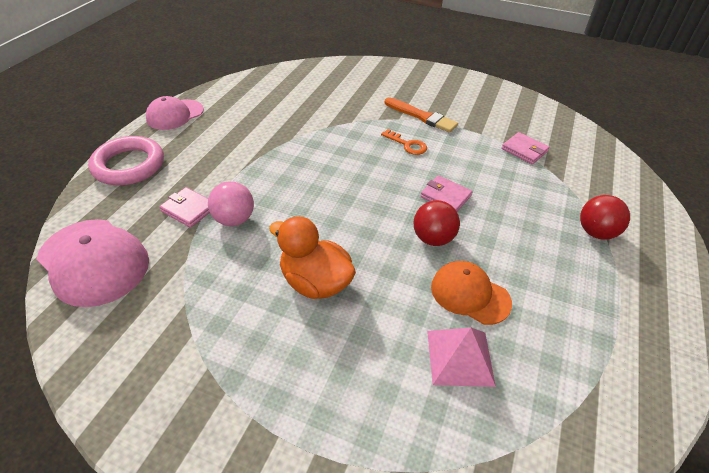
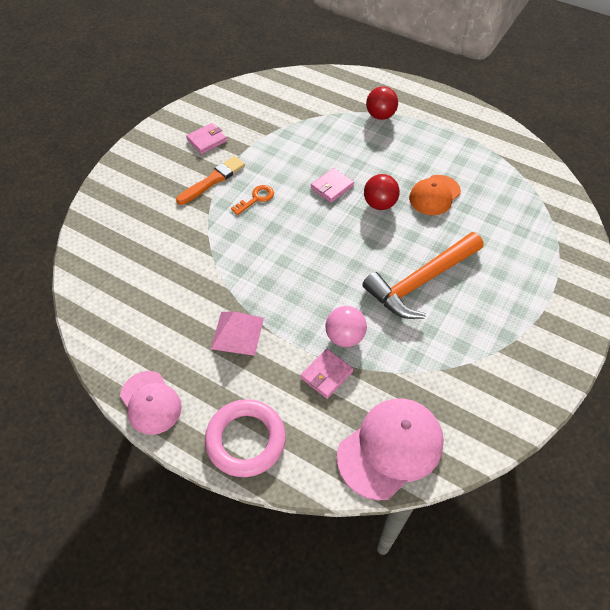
camera: 80 degrees left, 10 degrees up
(315, 282) = (421, 281): orange duck -> orange hammer
(460, 357) = (485, 211): pink pyramid -> pink pyramid (237, 333)
(524, 150) = (280, 125): pink wallet -> pink wallet (207, 140)

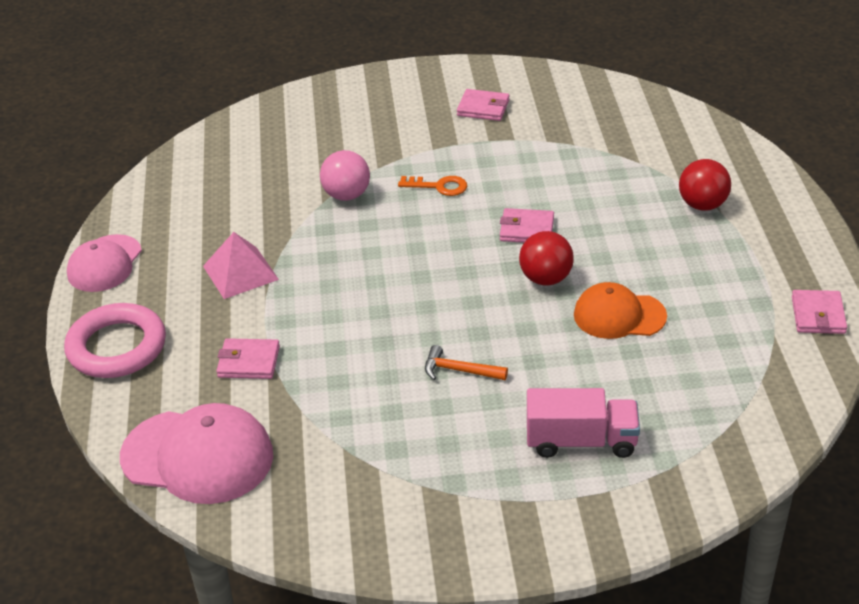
camera: 55 degrees right, 15 degrees down
(212, 180) = (428, 144): orange brush -> none
(345, 337) = (313, 350): pink ball -> pink ball (346, 195)
(421, 281) = (459, 370): orange hammer -> orange hammer, size x0.42
(496, 131) = (818, 315): none -> pink wallet
(515, 266) = (581, 441): none -> pink truck

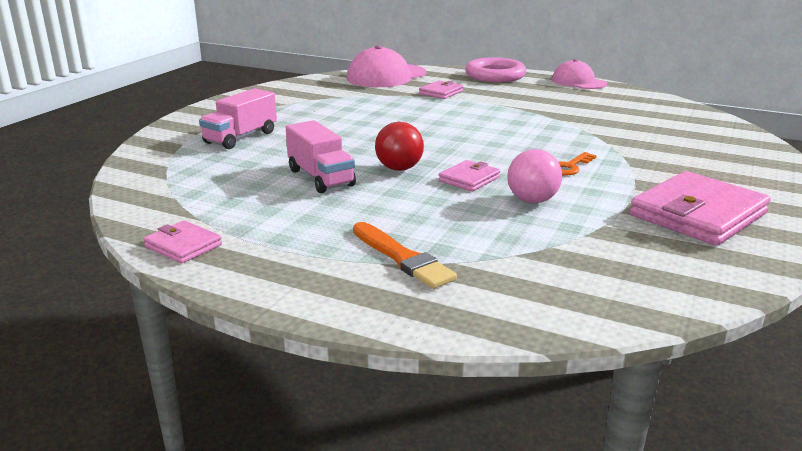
camera: 120 degrees right, 15 degrees down
(240, 272) = (530, 103): pink pyramid -> none
(346, 195) = (590, 139): pink ball -> pink ball (532, 200)
(459, 370) = (352, 127): orange hammer -> none
(483, 108) = (698, 214): pink wallet -> pink wallet, size x1.98
(619, 315) = (321, 178): orange cap -> pink truck
(702, 205) = (402, 258): red ball -> orange brush

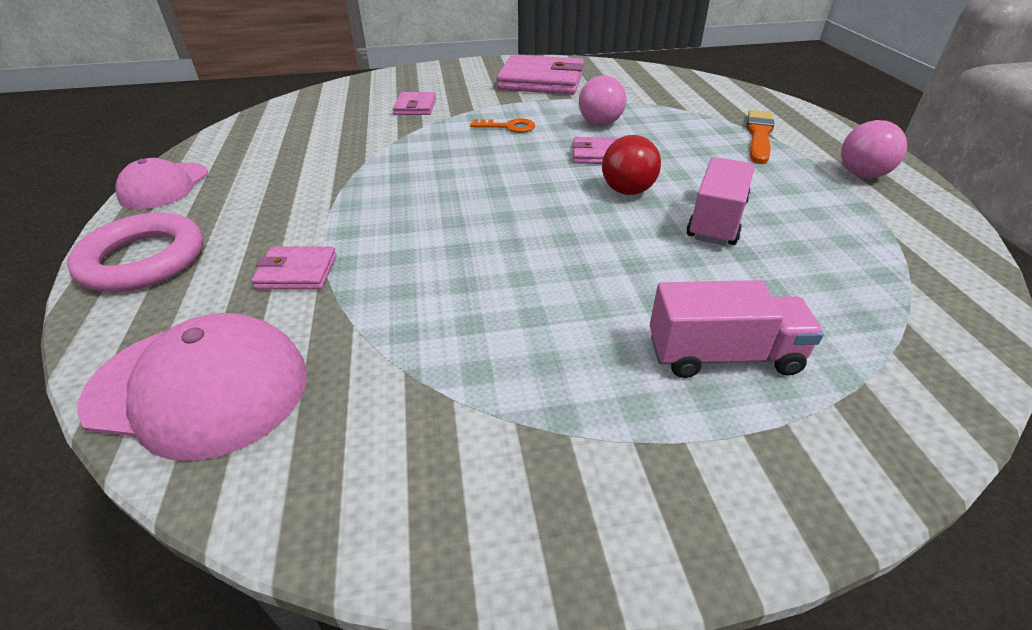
camera: 125 degrees left, 15 degrees up
(183, 245) = (929, 217): pink wallet -> pink wallet (415, 107)
(265, 260) = (862, 175): none -> pink ball

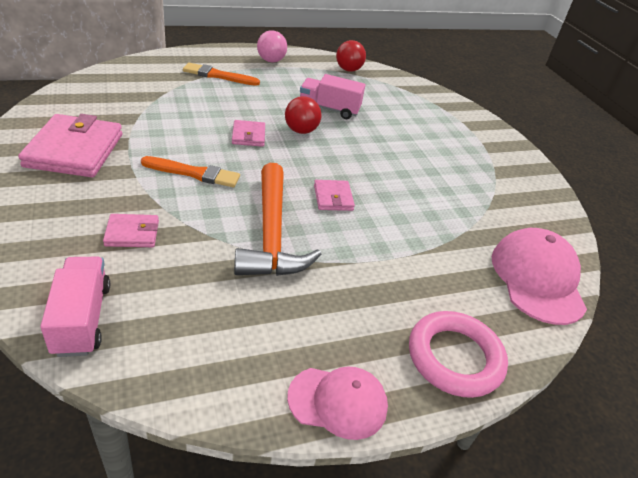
camera: 105 degrees left, 0 degrees up
(297, 272) = (433, 263): pink wallet -> pink wallet (333, 198)
(396, 164) = (271, 234): none -> orange hammer
(508, 127) = (194, 173): orange key -> orange brush
(600, 123) = (191, 129): pink ball -> none
(723, 355) = (433, 126): pink truck -> pink truck (82, 319)
(922, 258) = (348, 70): none -> red ball

